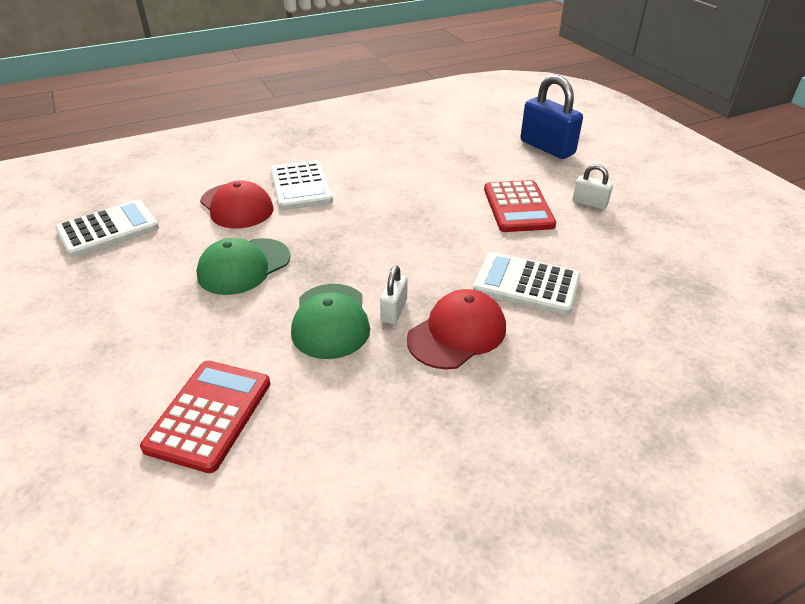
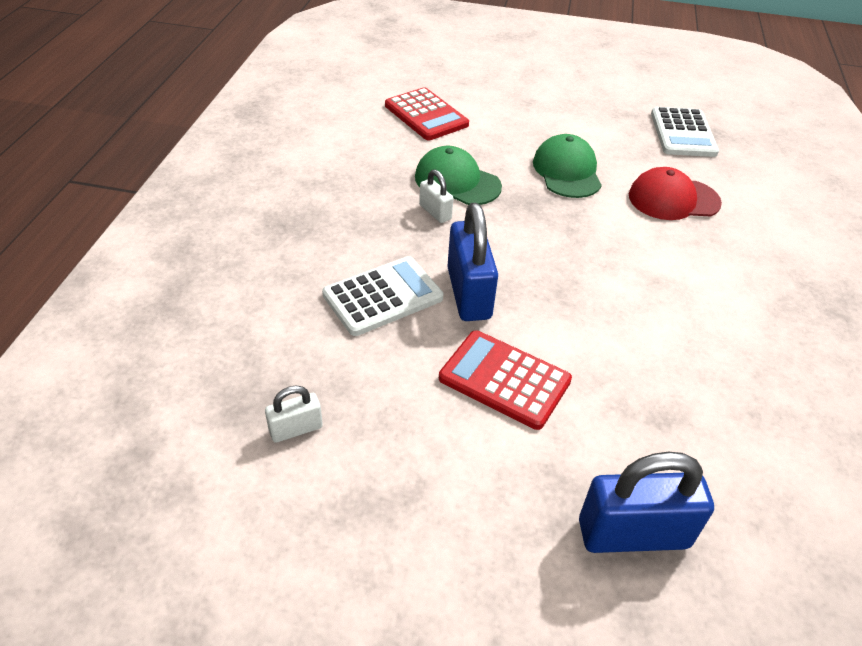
camera: 125 degrees right, 5 degrees up
(301, 186) = (685, 249): white calculator -> none
(457, 333) = (376, 227): red cap -> none
(467, 249) = (469, 293): none -> blue padlock
(589, 203) = (452, 452): white padlock -> white padlock (296, 429)

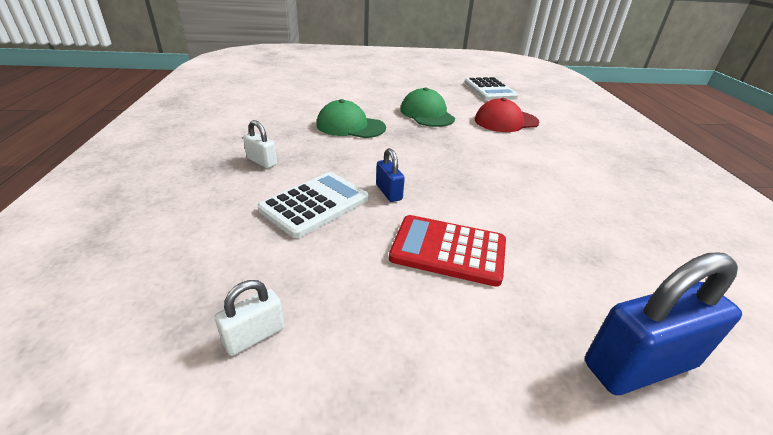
camera: 15 degrees left, 10 degrees down
(426, 115) = (313, 94): red calculator -> none
(435, 212) = (340, 145): white padlock -> white padlock (262, 161)
(469, 293) = (389, 192): blue padlock -> blue padlock, size x0.52

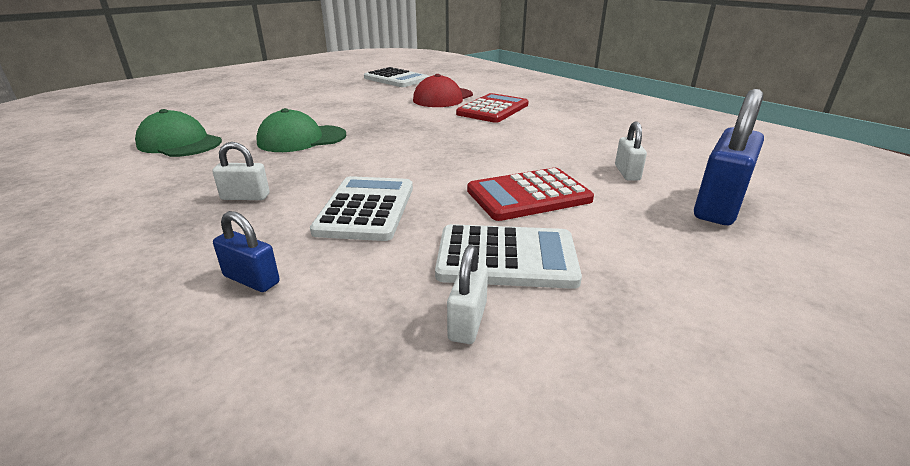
camera: 35 degrees left, 5 degrees down
(351, 299) = (506, 257): none -> white calculator
(389, 192) = (421, 176): blue padlock -> blue padlock (251, 279)
(427, 114) = (365, 110): green cap -> green cap (179, 143)
(537, 148) = (493, 109): none -> red calculator
(582, 272) = (627, 173): none -> white padlock

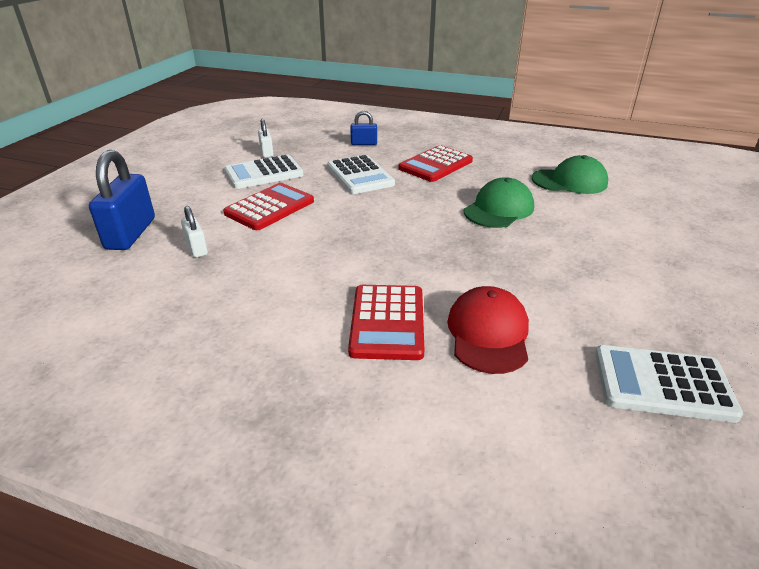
camera: 150 degrees right, 5 degrees up
(245, 197) = (435, 165): white padlock -> red calculator

